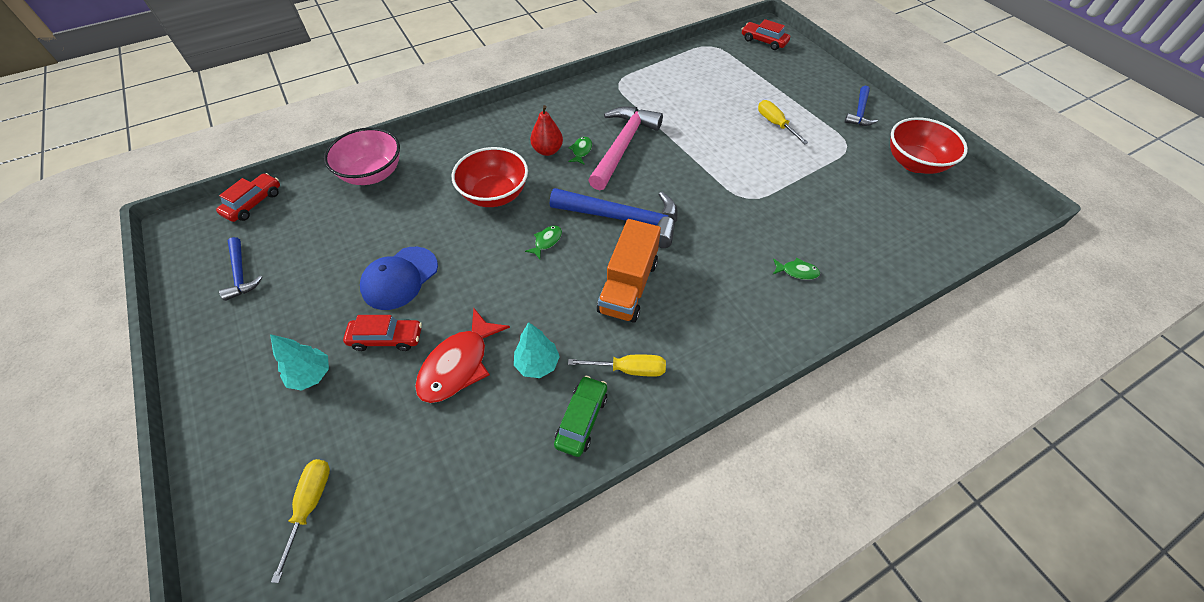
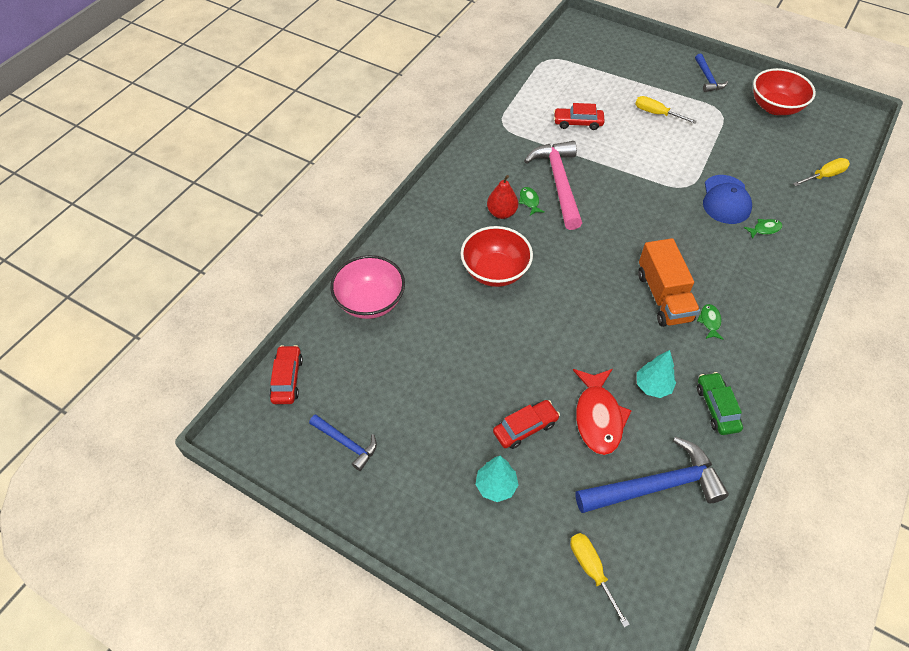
camera: 30 degrees left, 0 degrees up
(399, 278) = (487, 377): blue cap -> blue cap (726, 200)
(546, 241) = (573, 291): green fish -> green fish (709, 321)
(623, 219) = (613, 245): blue hammer -> blue hammer (656, 485)
(629, 369) = (717, 356): yellow screwdriver -> yellow screwdriver (824, 176)
(763, 41) = (587, 39): red car -> red car (578, 123)

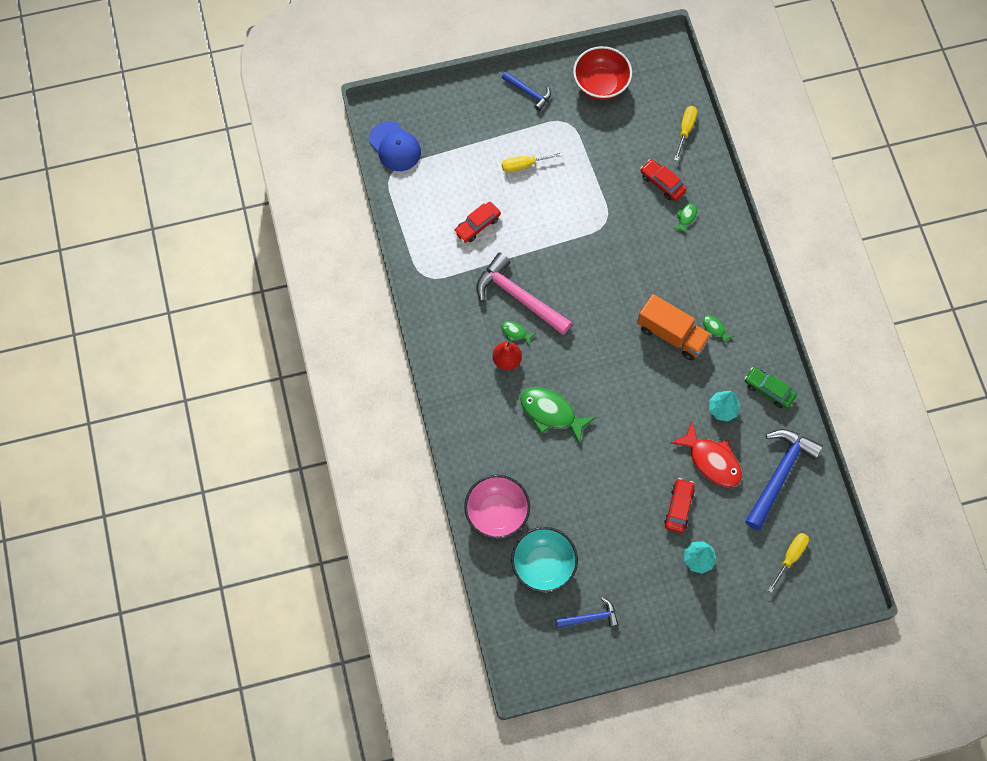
camera: 45 degrees left, 15 degrees up
(287, 379) = (508, 614): red car -> red car (662, 183)
(359, 368) = (543, 564): none -> turquoise bowl
(495, 271) = (551, 413): red bowl -> green fish
(591, 570) = (790, 557): yellow screwdriver -> yellow screwdriver turned 105 degrees clockwise
(726, 200) = (641, 212): blue cap -> blue cap (395, 147)

